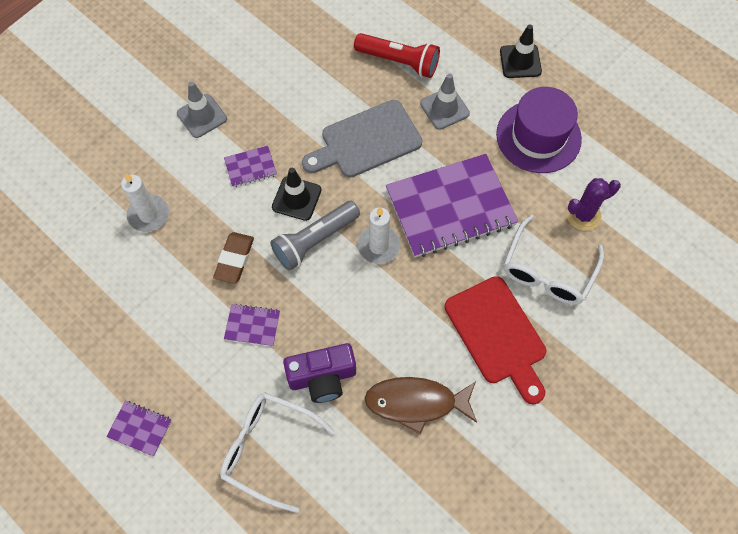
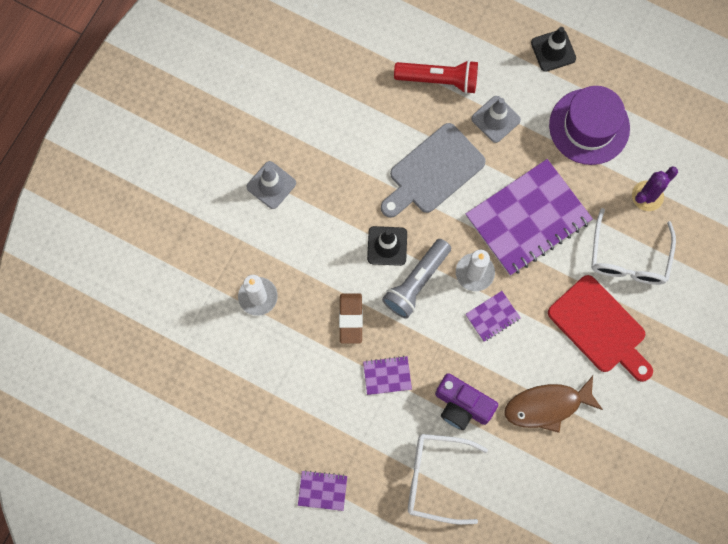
camera: 15 degrees left, 10 degrees up
(250, 167) = (335, 226): purple notebook -> purple notebook (492, 316)
(322, 377) = (462, 405): purple camera -> purple camera turned 60 degrees clockwise

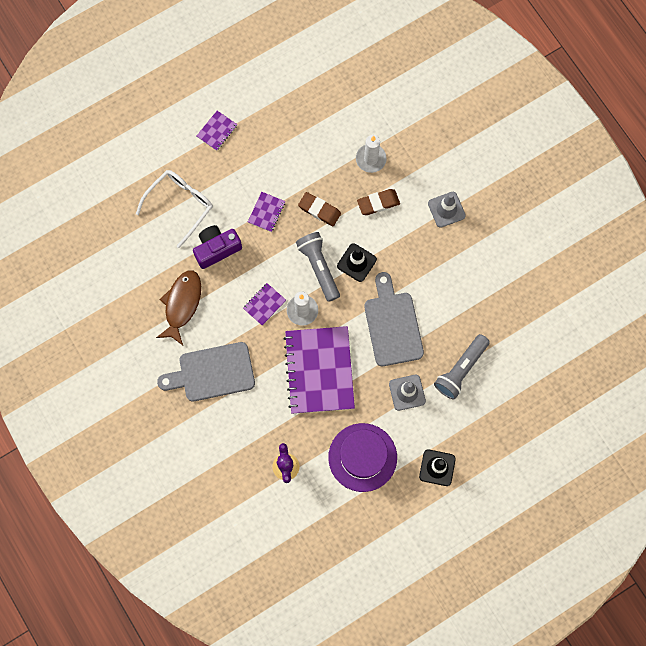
camera: 120 degrees right, 0 degrees up
(305, 260) = (378, 203): none -> brown eraser
(439, 80) = (460, 370): red flashlight -> grey flashlight
(492, 316) = (264, 304): purple notebook -> purple notebook turned 45 degrees clockwise
(600, 328) = (212, 373): red cutting board -> grey cutting board
(628, 258) = (249, 424): white glasses -> none

